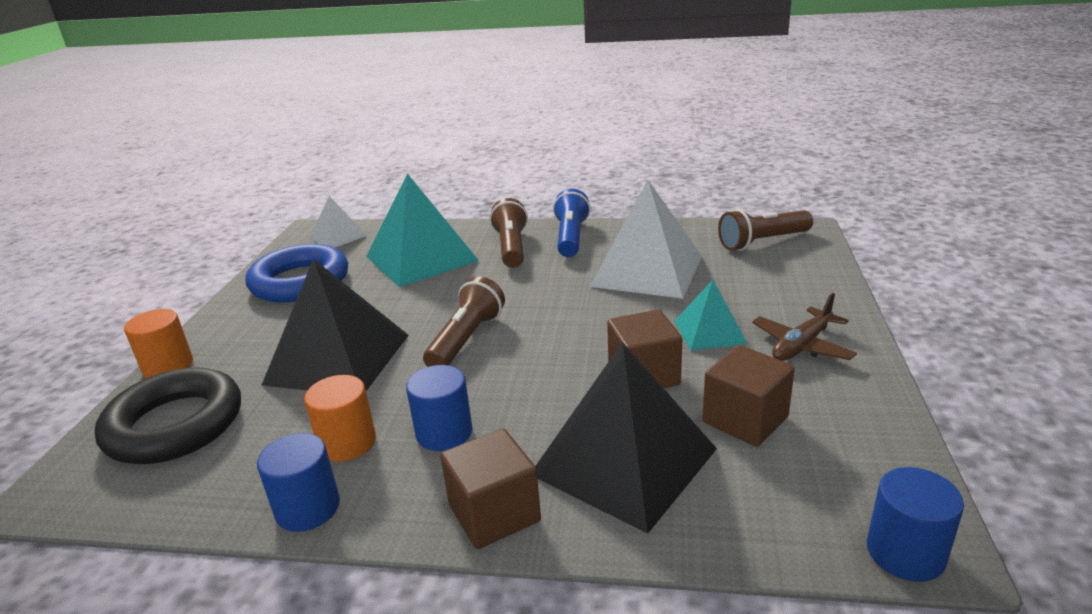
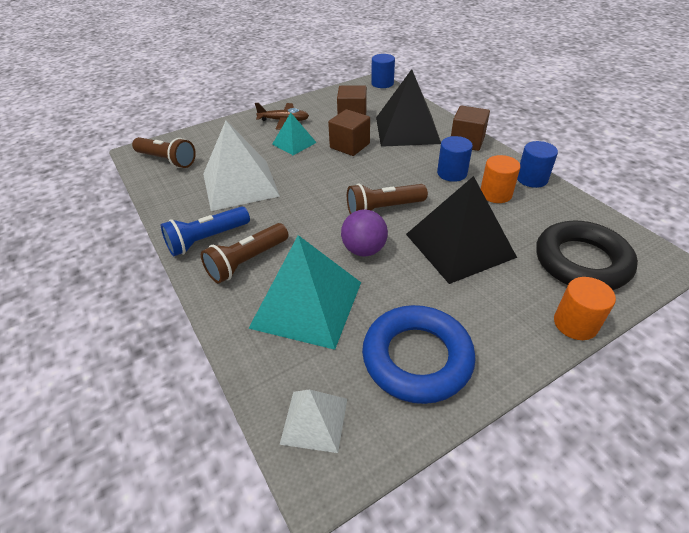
camera: 130 degrees left, 15 degrees up
(430, 303) = (364, 250): none -> purple ball

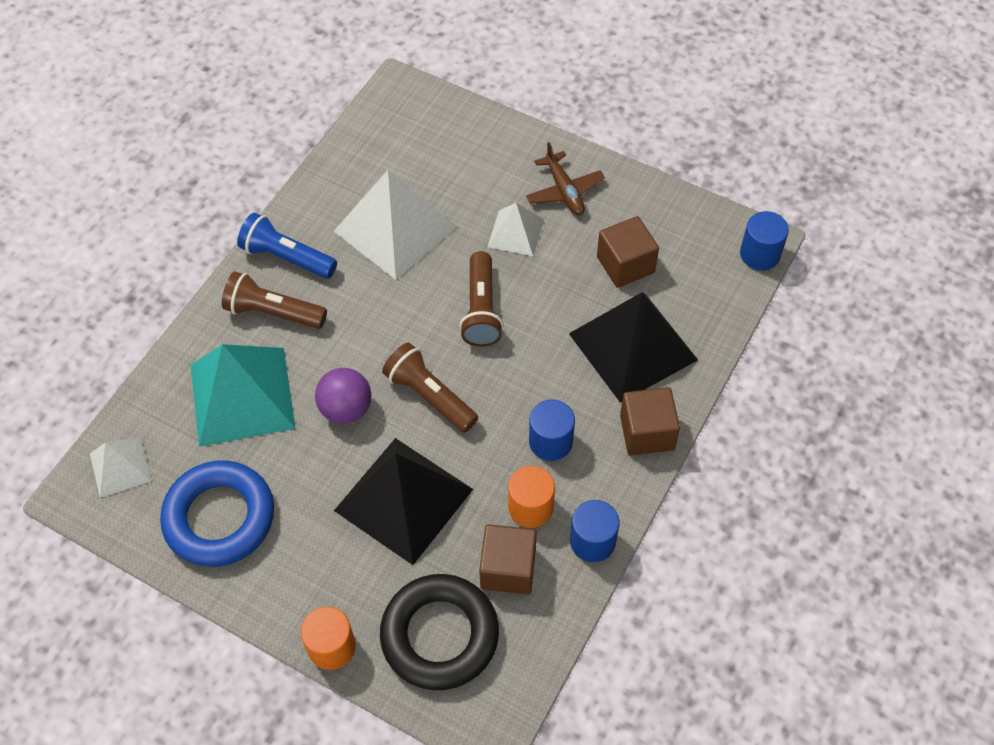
camera: 60 degrees right, 15 degrees up
(167, 160) = (400, 128): brown flashlight -> brown flashlight (481, 310)
(294, 143) = (515, 233): turquoise pyramid -> white pyramid
(349, 146) = (547, 297): brown cube -> brown cube (508, 569)

